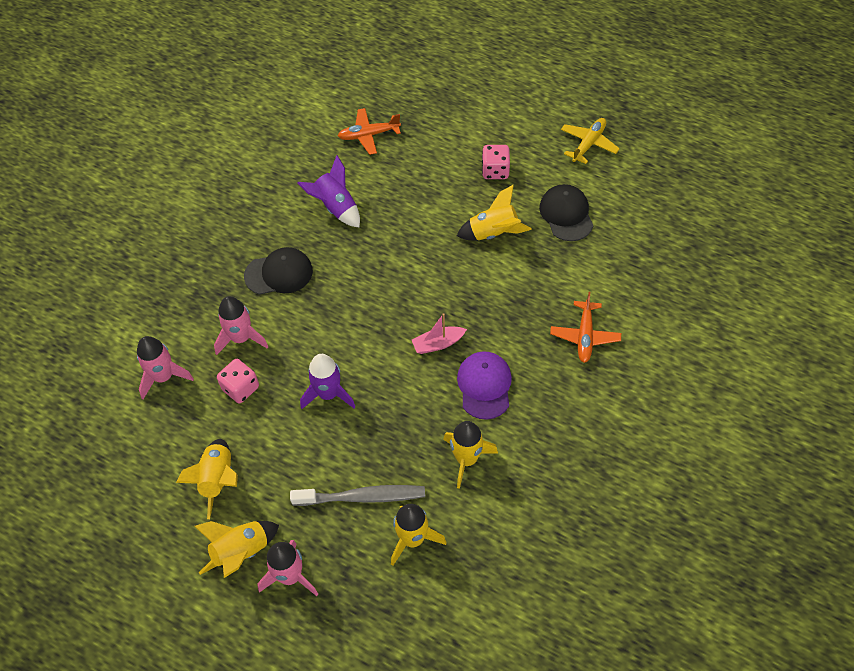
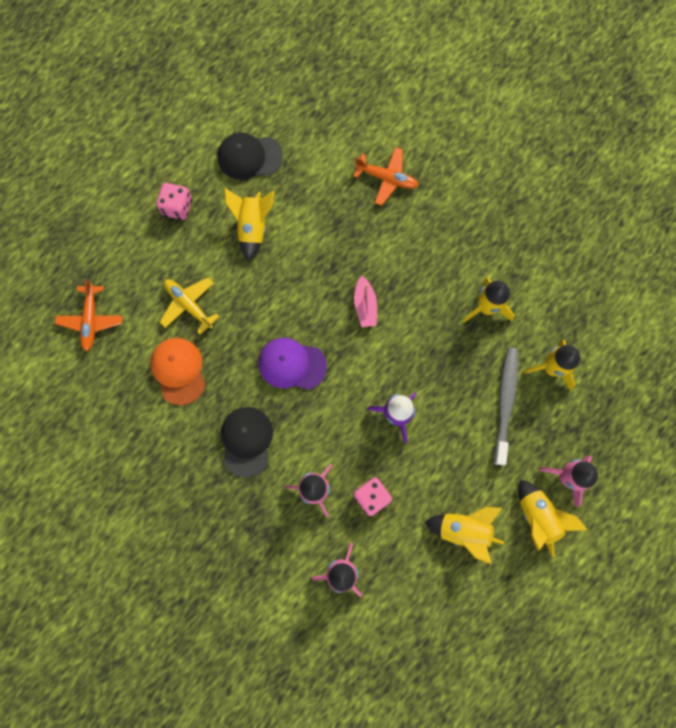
camera: 80 degrees left, 20 degrees up
(336, 207) = (178, 371): purple rocket -> orange cap
(484, 386) = (418, 275): purple cap -> purple cap (292, 364)
(588, 144) = (169, 113): yellow plane -> yellow plane (189, 305)

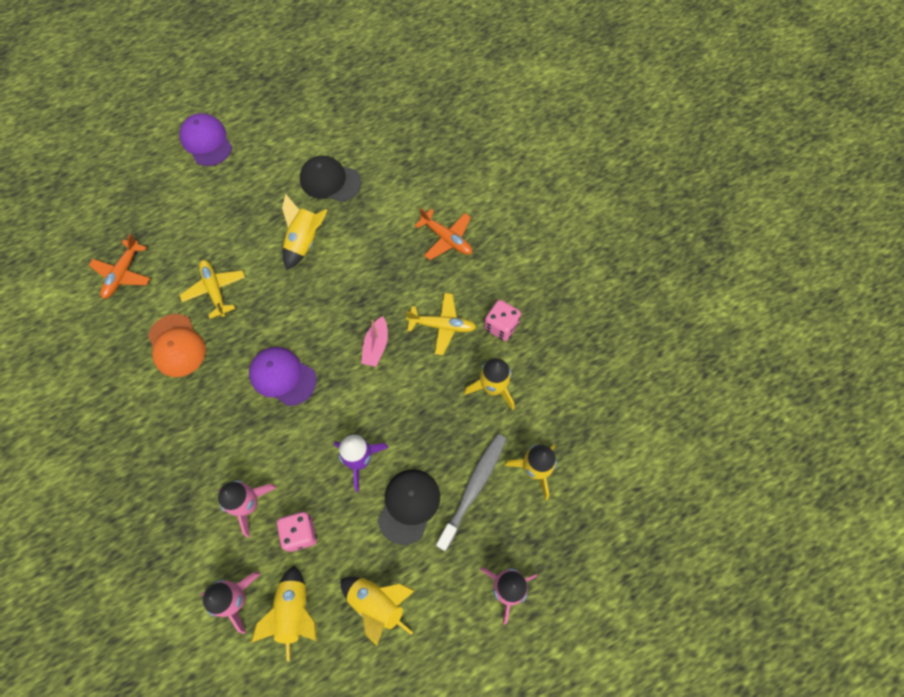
camera: 20 degrees right, 10 degrees down
(106, 156) = (206, 141): none -> purple cap
(177, 207) = (246, 202): pink dice -> pink dice (501, 326)
(178, 371) = (176, 345): orange cap -> orange cap turned 150 degrees clockwise
(246, 441) = (206, 433): black cap -> black cap (409, 506)
(418, 265) = (442, 326): none -> yellow plane
(538, 517) = (460, 620): yellow rocket -> yellow rocket (294, 612)

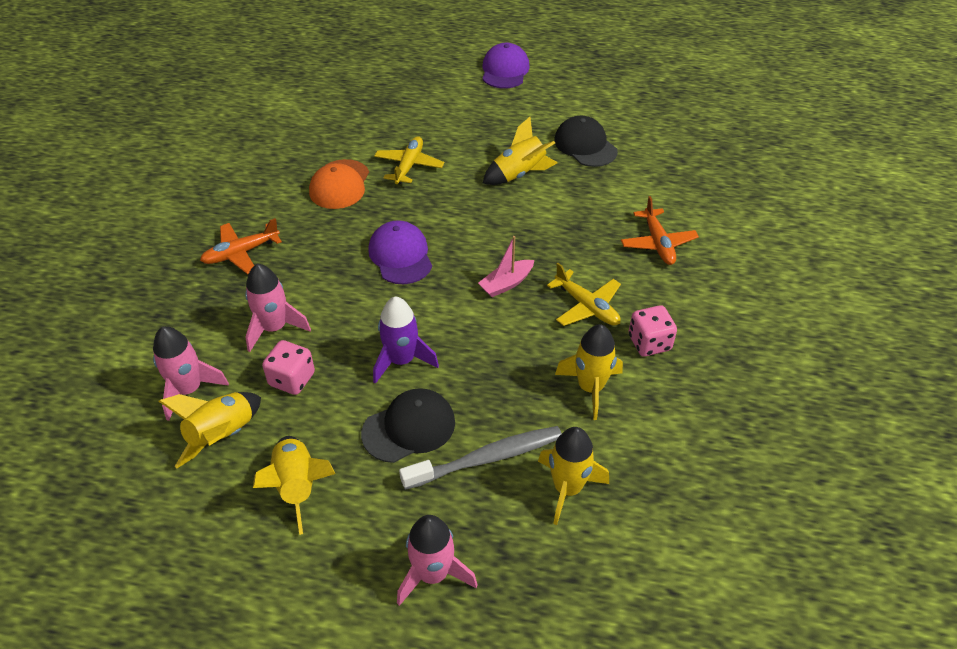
camera: 40 degrees right, 20 degrees down
(123, 274) = (350, 118): orange plane -> orange plane (241, 253)

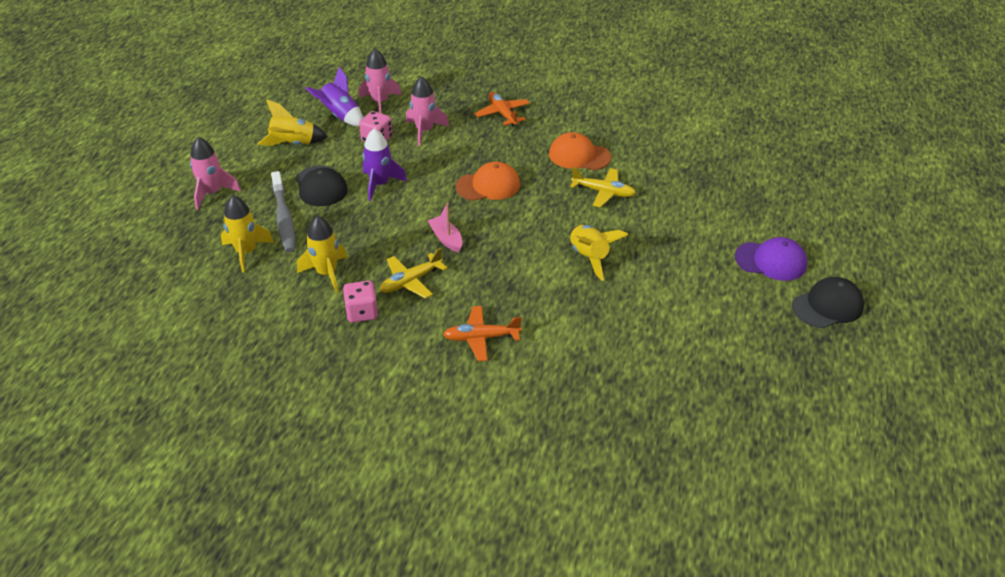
camera: 95 degrees right, 5 degrees down
(222, 435) = (340, 116): yellow rocket -> purple rocket
(400, 256) = (488, 185): purple cap -> orange cap
(585, 145) = (635, 307): black cap -> black cap (827, 306)

